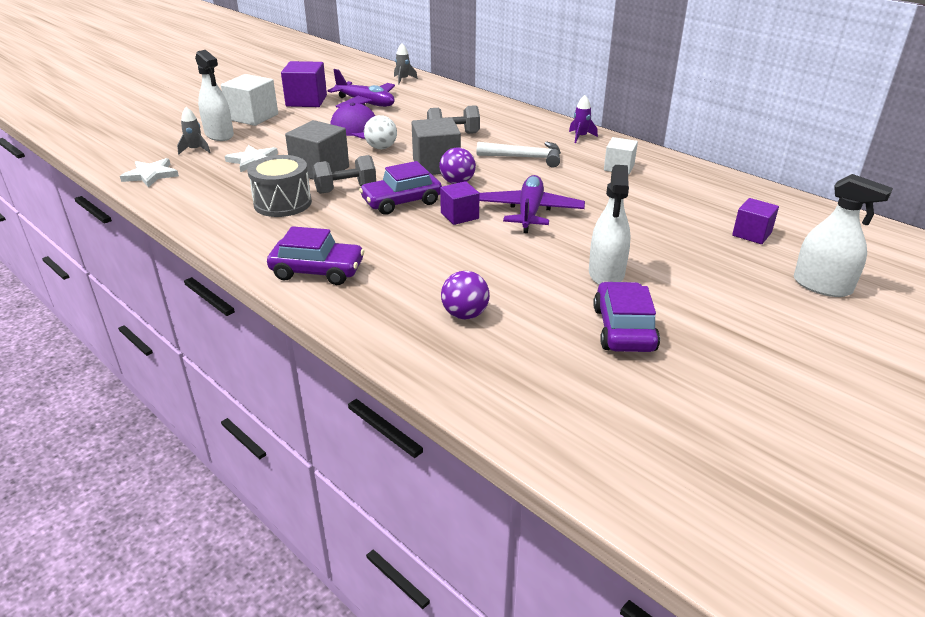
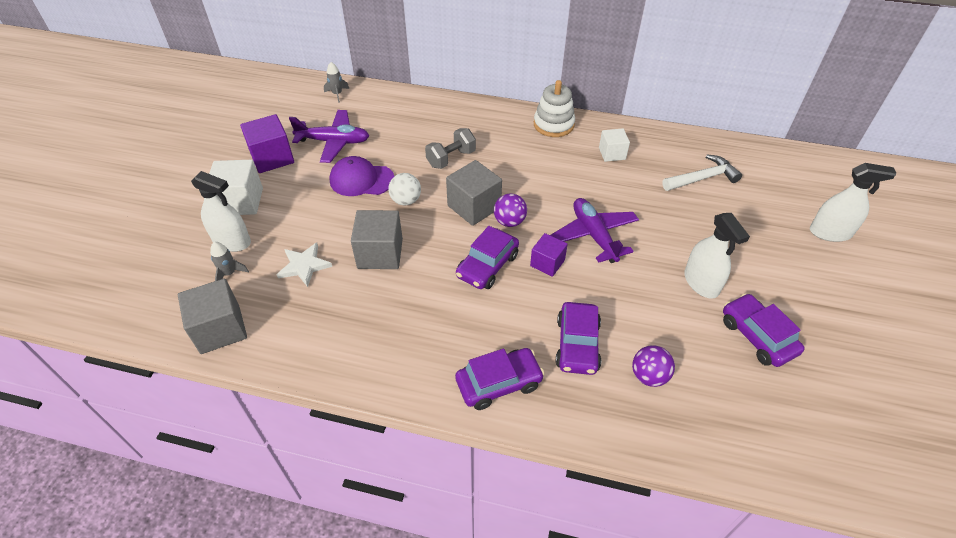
camera: 30 degrees left, 15 degrees up
(151, 175) = (220, 329): white star -> grey cube
(283, 203) = (388, 312): grey drum -> none
(345, 189) = (426, 270): grey dumbbell -> none
(420, 272) = (577, 345): none -> purple car
(525, 158) = (534, 168): white hammer -> white hammer (702, 178)
(580, 137) = (553, 124): purple rocket -> white stacking toy
(751, 234) = (753, 196): purple cube -> none

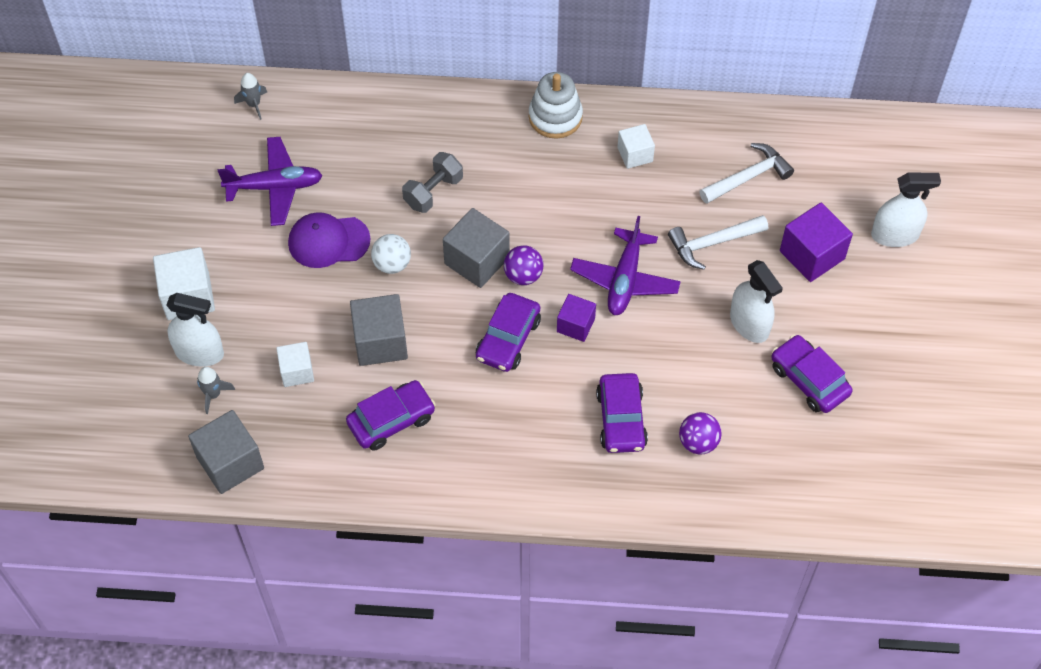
camera: 10 degrees left, 10 degrees up
(272, 158) = (203, 224): purple cube -> purple cube (812, 255)
(304, 266) = (297, 371): white star -> white cube
(499, 383) = (545, 475): purple car -> purple car (391, 420)
(594, 235) = (625, 280): purple plane -> purple plane turned 135 degrees counterclockwise
(671, 219) = (712, 243): none -> white hammer

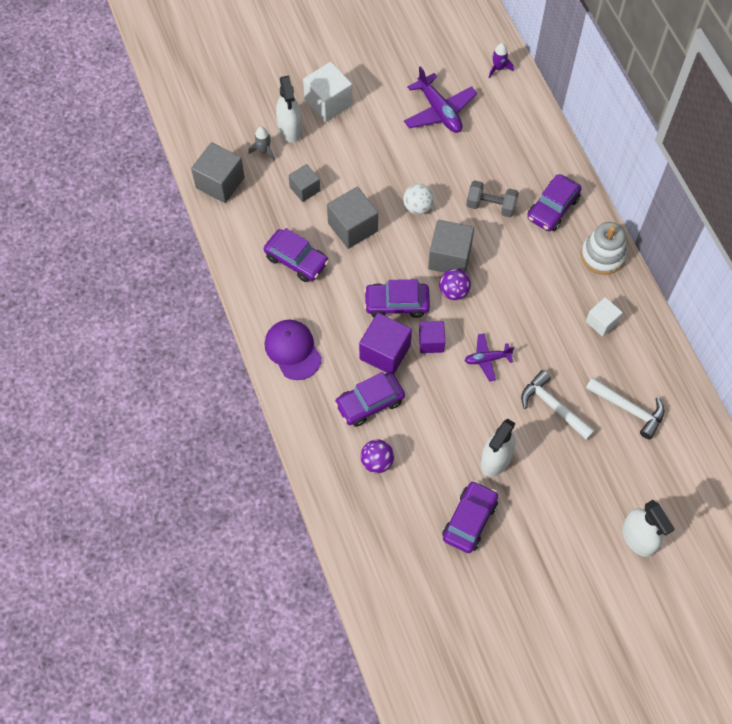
camera: 65 degrees right, 5 degrees up
(254, 104) = (498, 68): grey rocket -> purple rocket
(297, 371) = (305, 189): white cube -> grey cube
(328, 241) = (414, 161): purple cap -> purple cap (293, 350)
(470, 135) = (552, 208): none -> purple car
(625, 280) = (487, 359): purple plane -> purple plane, size x0.59
(812, 255) = (583, 482): purple cube -> purple cube (385, 352)

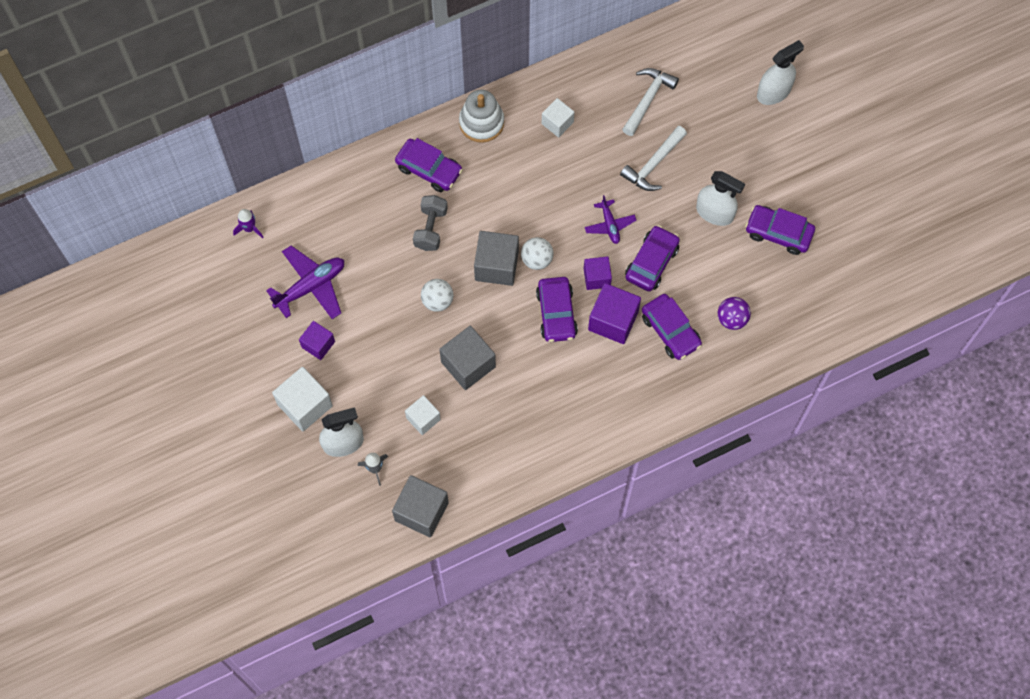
camera: 95 degrees left, 5 degrees up
(293, 350) = (621, 410): purple cap -> none
(296, 260) = (514, 418): purple car -> purple car (651, 262)
(305, 189) = (423, 419): grey cube -> white cube
(383, 114) = (318, 344): none -> purple cube
(453, 291) = (536, 259): purple ball -> white ball

